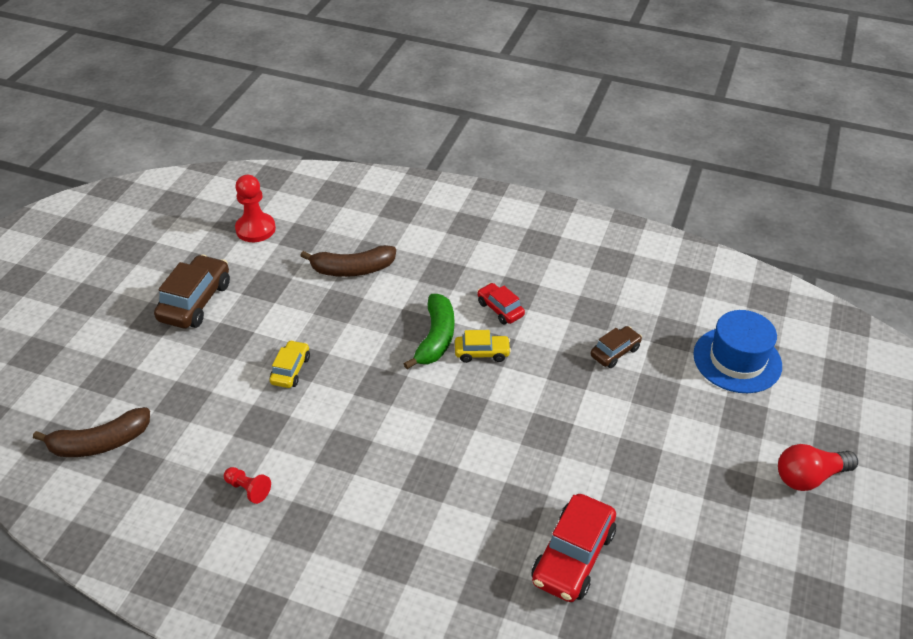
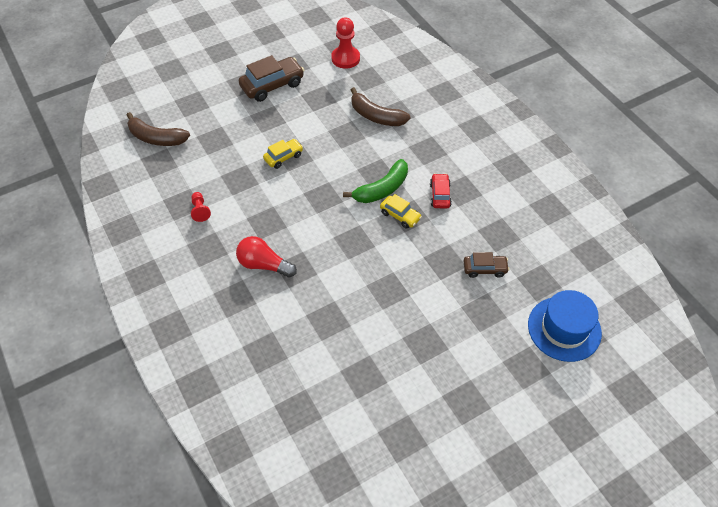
camera: 40 degrees right, 10 degrees up
(573, 556) = (327, 370): red car -> none
(809, 477) = (527, 435): red light bulb -> red light bulb (264, 264)

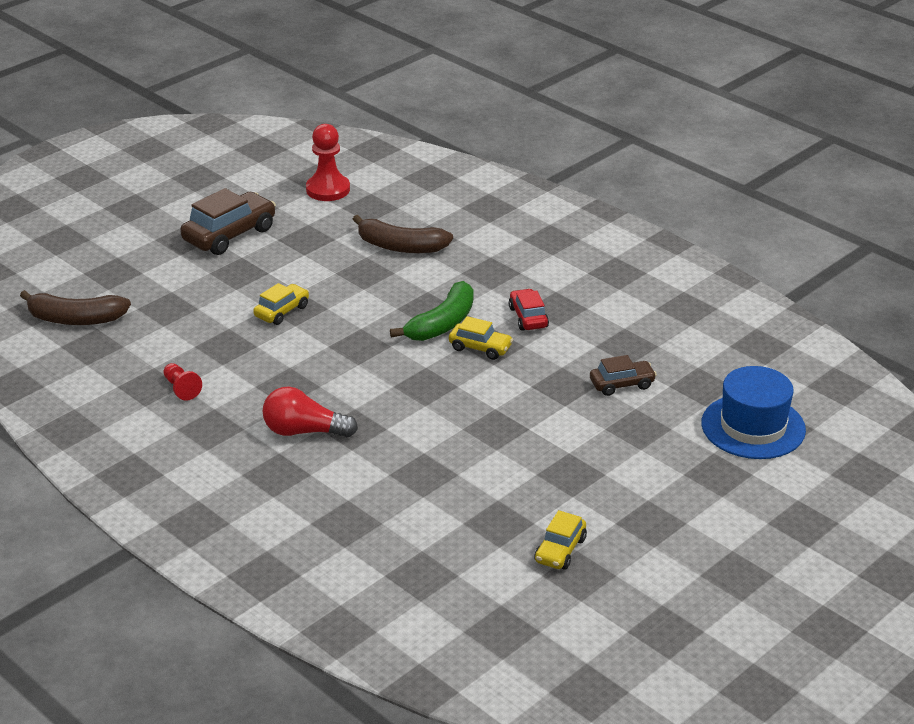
camera: 15 degrees left, 20 degrees down
(396, 412) = (560, 550): none -> yellow car

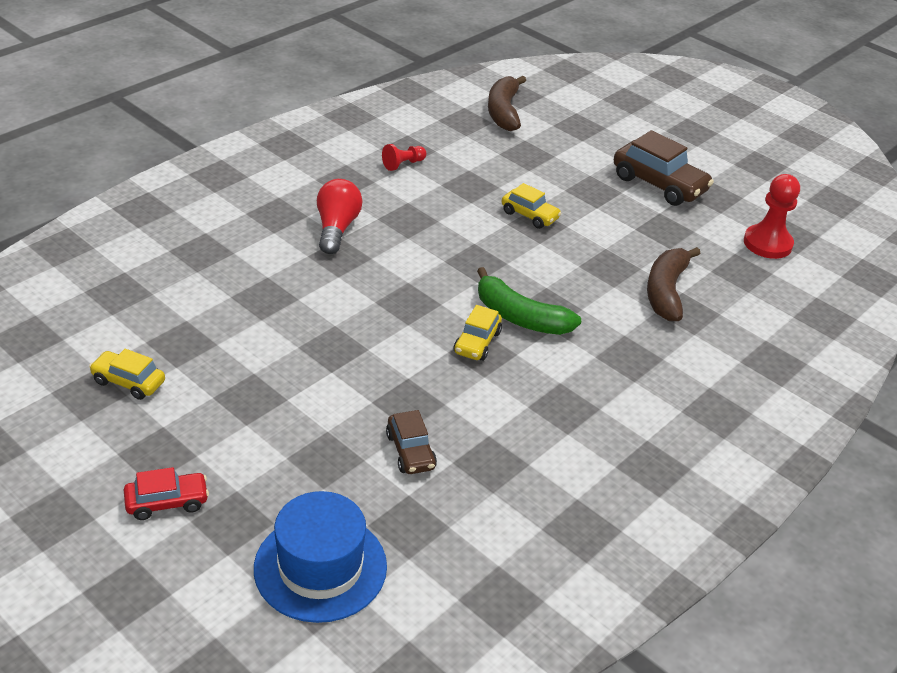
camera: 85 degrees right, 5 degrees up
(528, 317) = (540, 382): red car -> red car (167, 502)

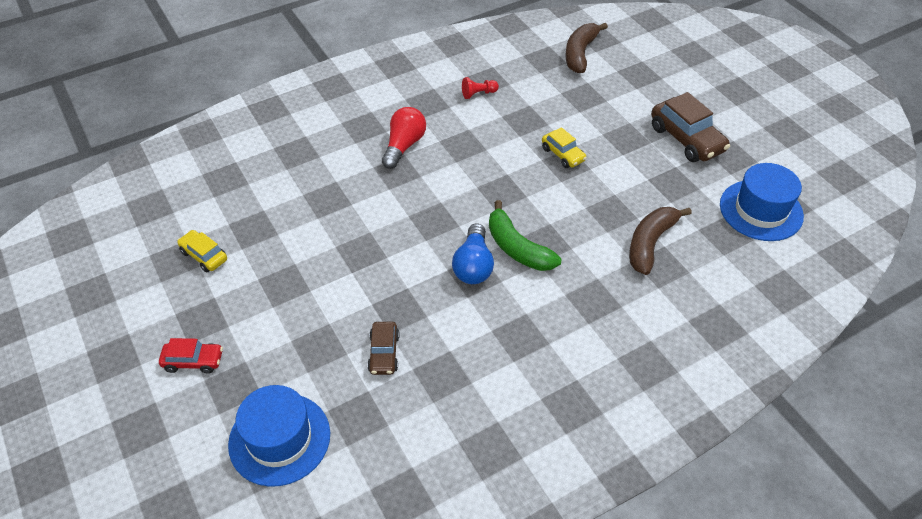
camera: 20 degrees right, 10 degrees up
(477, 342) = (473, 265): yellow car -> blue light bulb
(767, 243) = (761, 210): red pawn -> blue hat

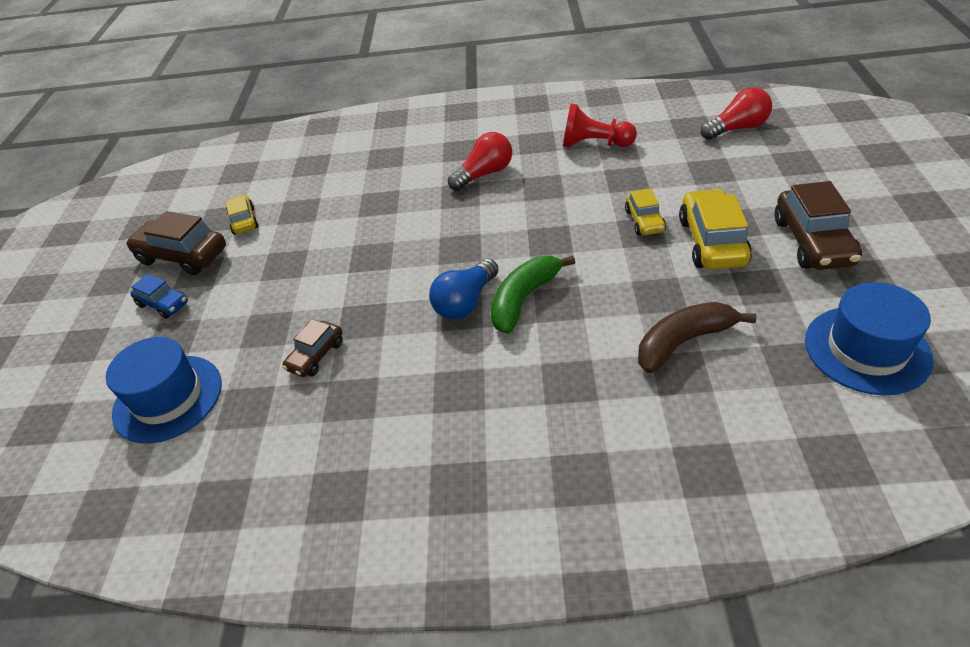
camera: 35 degrees right, 5 degrees down
(169, 310) = (183, 256): none -> brown car
(193, 361) = (163, 304): red car -> blue car
(478, 94) = (594, 144): red pawn -> red pawn, size x1.76
(517, 248) = (524, 299): green banana -> green banana turned 45 degrees clockwise
(580, 53) = (737, 128): brown banana -> red light bulb
(621, 158) = (712, 242): none -> yellow car

